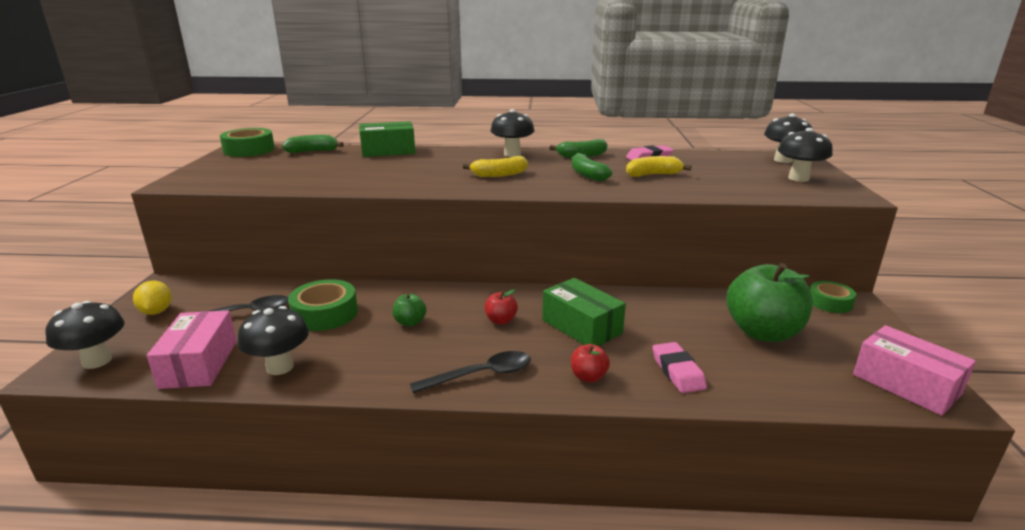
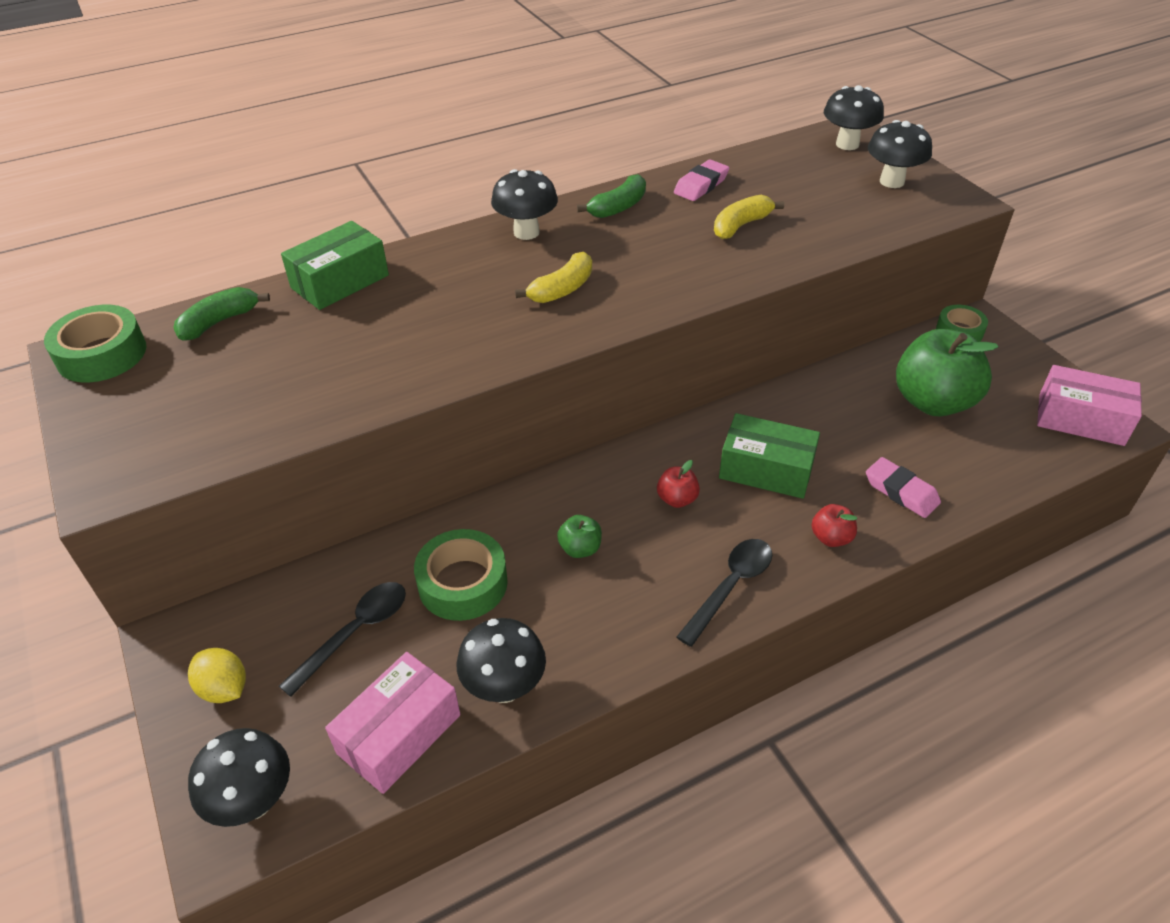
camera: 30 degrees left, 20 degrees up
(199, 364) = (399, 734): pink box -> pink box turned 75 degrees clockwise
(587, 175) = (668, 251): green banana -> none

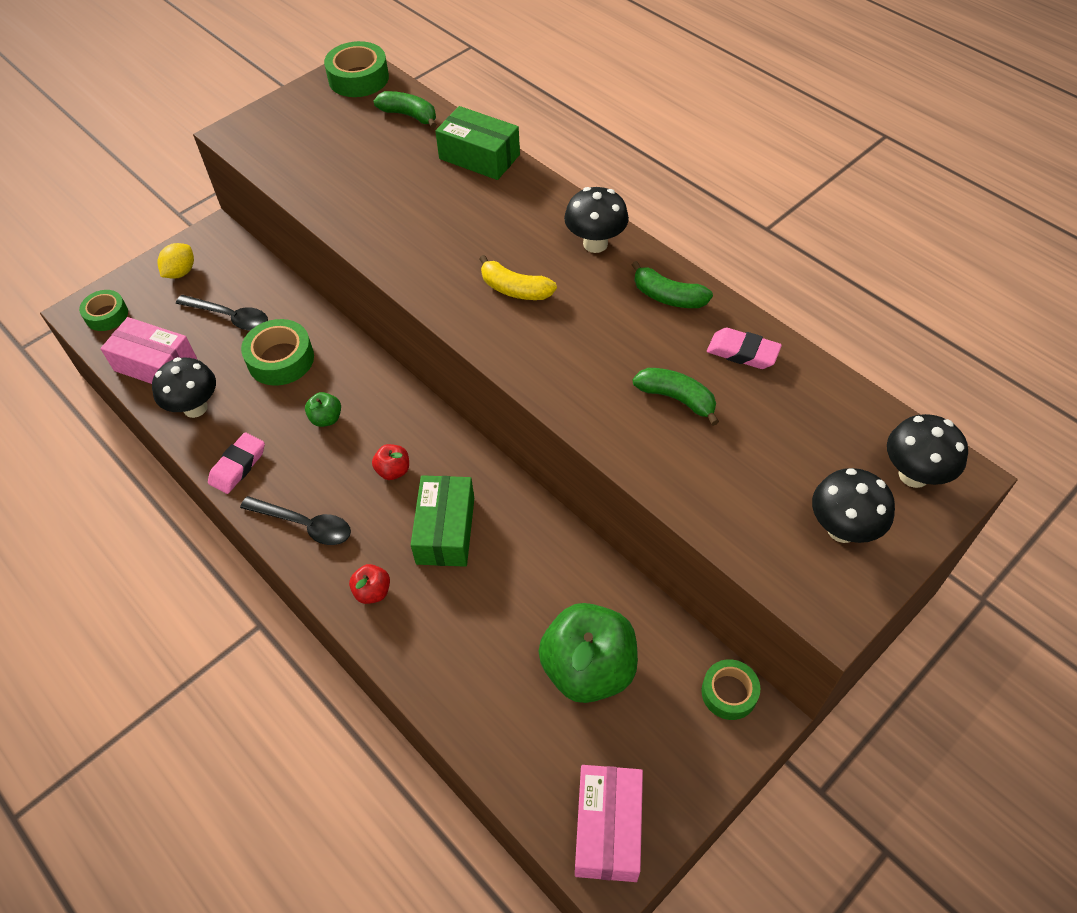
camera: 75 degrees right, 10 degrees up
(254, 801) = (106, 315): black mushroom -> green tape
(741, 225) = (676, 398): yellow banana -> green banana
(901, 491) = (444, 645): pink eraser -> pink eraser (238, 466)

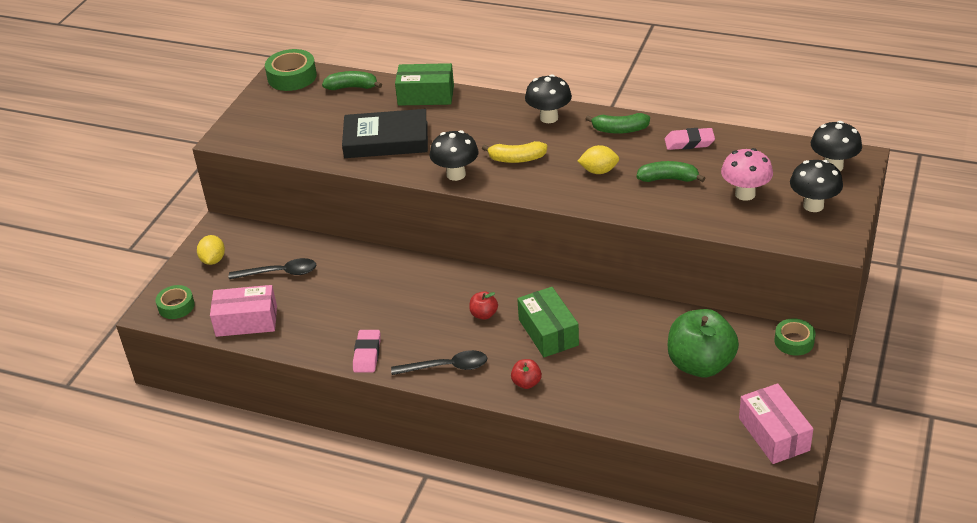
camera: 25 degrees left, 15 degrees down
(195, 408) = (302, 334): black mushroom -> black mushroom (456, 174)
(281, 359) = (343, 283): green tape -> none
(326, 418) = (409, 304): green apple -> none
(392, 202) = (386, 140): none -> black book
(599, 349) = (599, 171): none -> yellow lemon
(760, 467) = (745, 194): none -> pink mushroom

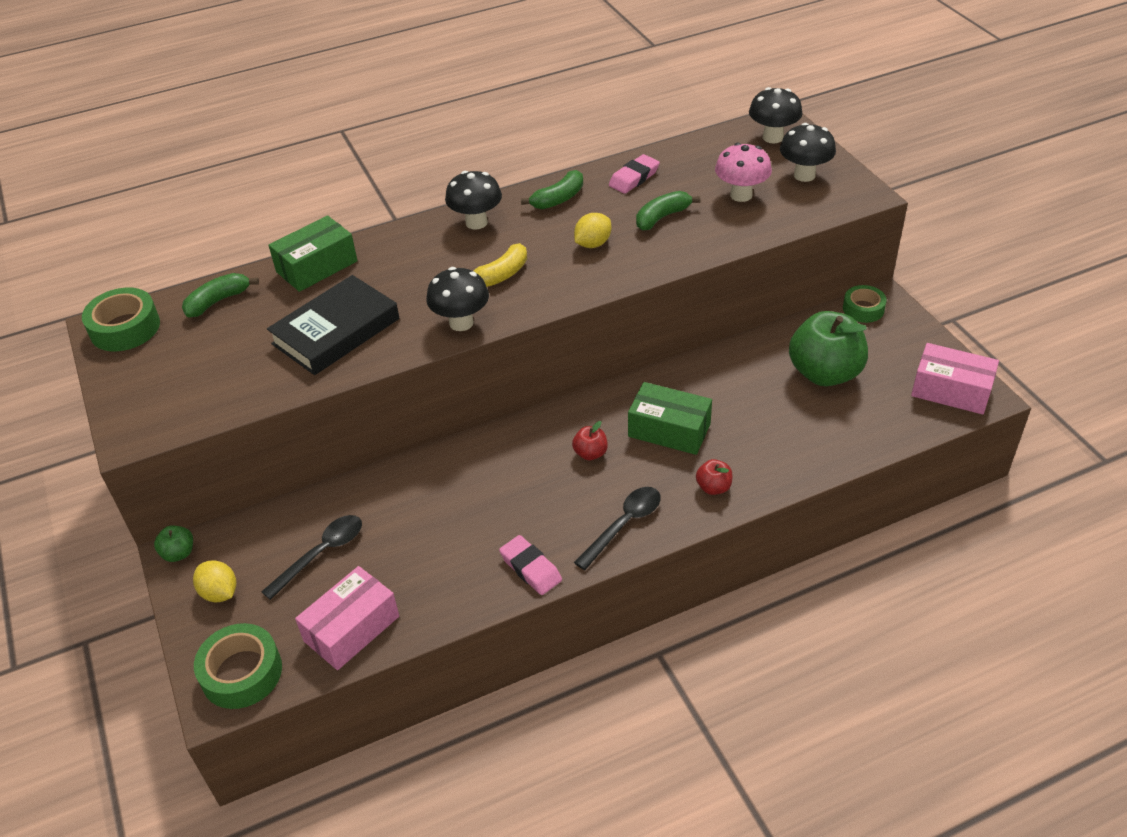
camera: 45 degrees left, 5 degrees up
(176, 306) = (241, 673): green tape -> green tape, size x1.52
(219, 227) = (179, 553): none -> green apple

